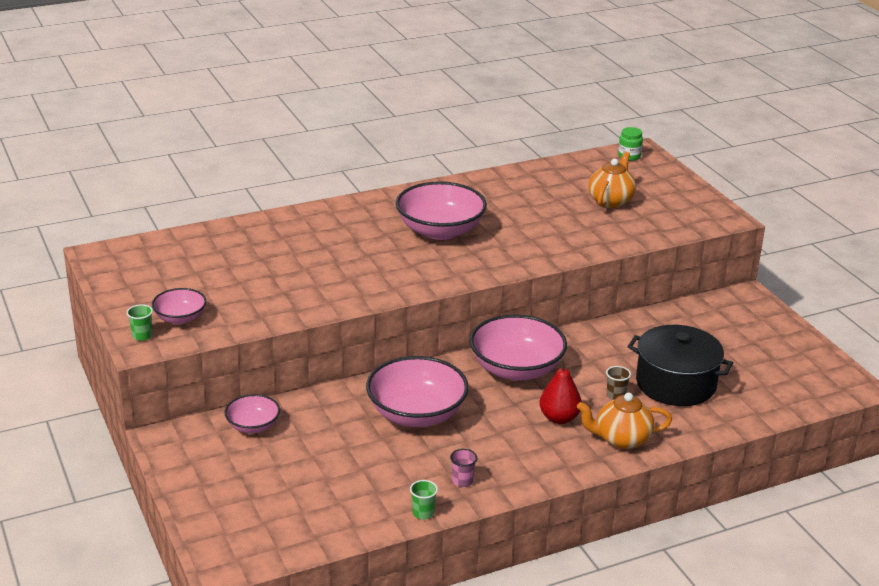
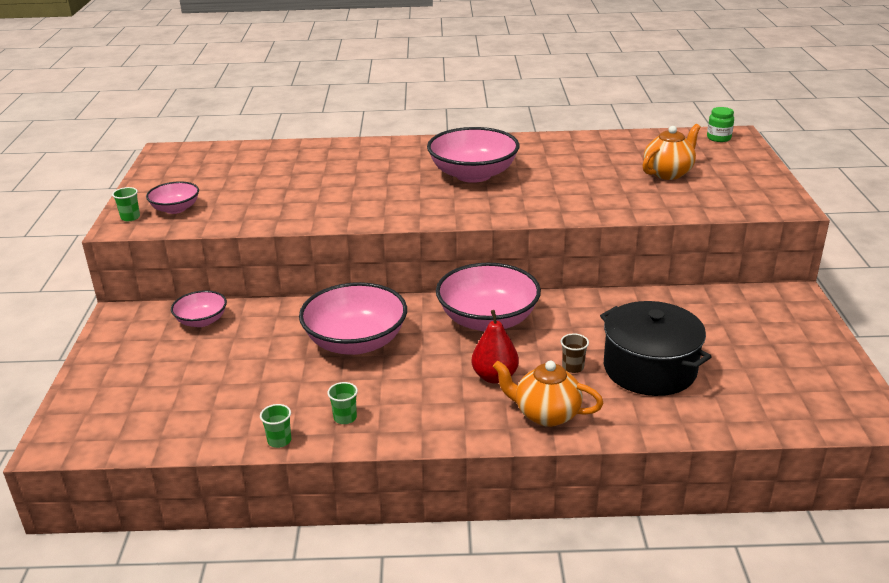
camera: 25 degrees right, 0 degrees up
(462, 481) = (345, 418): pink cup -> green cup

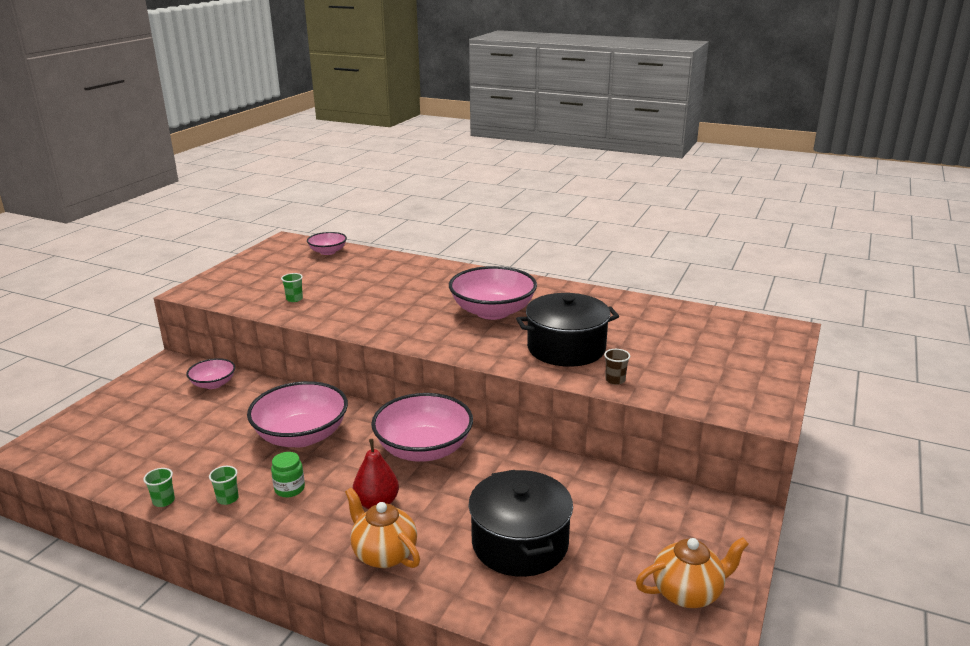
camera: 25 degrees right, 5 degrees down
(130, 217) = (203, 287): green cup -> green cup (294, 299)
(175, 209) = (239, 287): pink bowl -> pink bowl (328, 252)
(573, 367) = (451, 517): brown cup -> brown cup (615, 380)
(576, 191) = (566, 348): none -> black pot
(668, 173) = (675, 352): orange teapot -> orange teapot (688, 592)
(718, 138) = (767, 329): green jar -> green jar (289, 489)

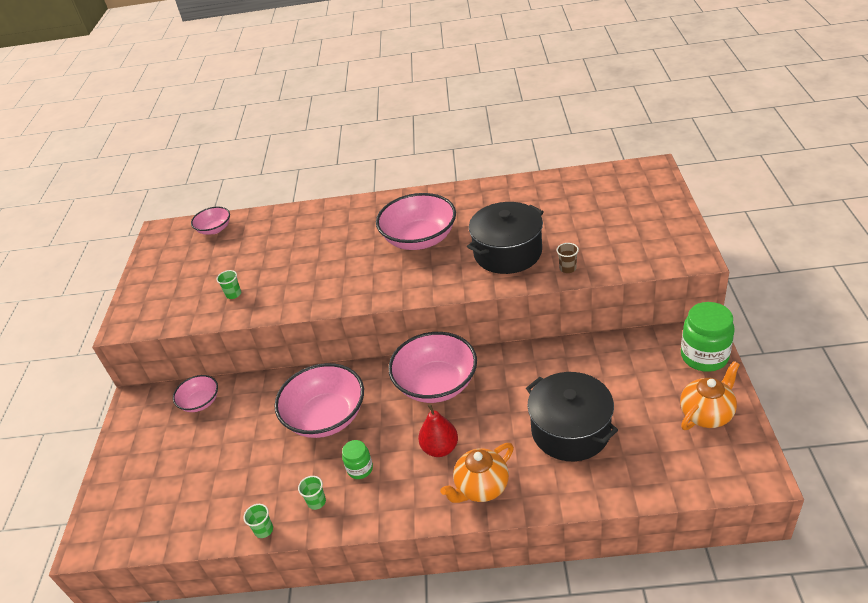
camera: 20 degrees left, 15 degrees up
(384, 554) = (481, 487): orange teapot -> orange teapot turned 60 degrees counterclockwise
(731, 536) = (704, 356): none -> green jar

